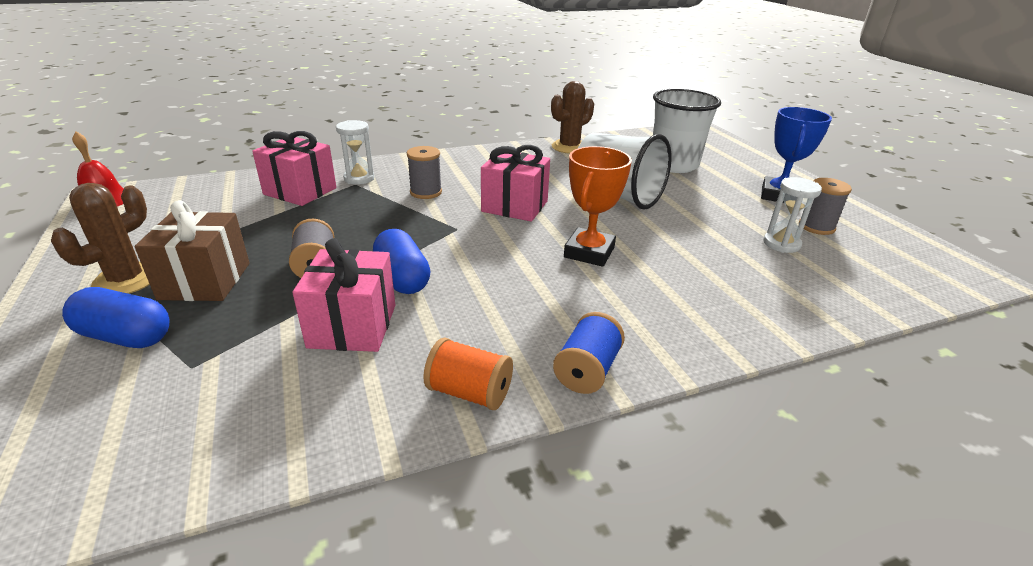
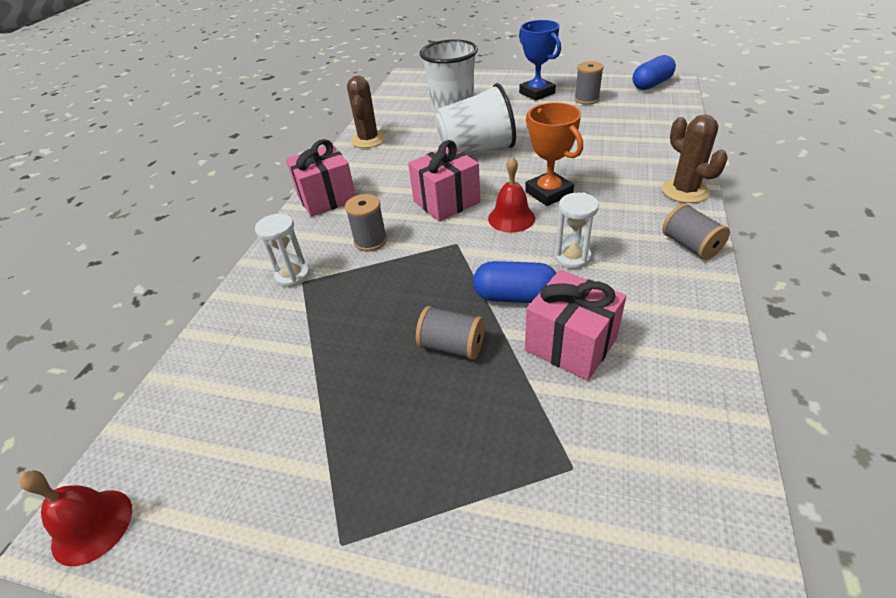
camera: 50 degrees left, 10 degrees up
(125, 336) = (487, 520): blue capsule -> blue capsule (651, 84)
(126, 280) = (360, 512): brown cactus -> brown cactus (685, 191)
(205, 281) = (417, 437): brown gift -> none
(300, 191) = (276, 325): pink gift -> pink gift (327, 198)
(469, 392) = (690, 305): orange spool -> none
(523, 244) = (511, 218): none -> red bell
(587, 370) = (690, 245): blue spool -> grey spool
(781, 244) = (597, 119): white hourglass -> white hourglass (572, 257)

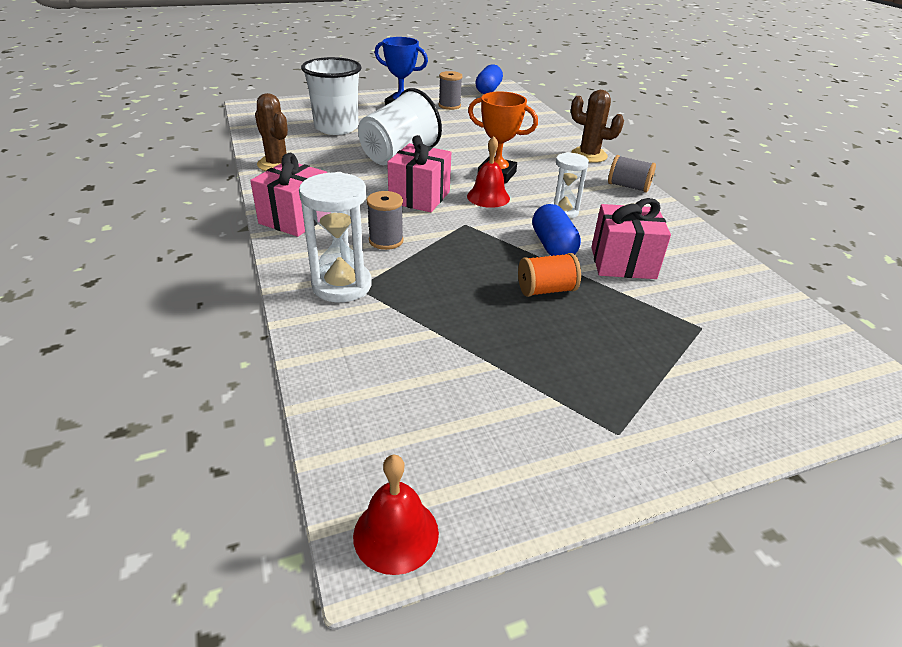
camera: 40 degrees left, 5 degrees down
(293, 275) = (342, 285): white hourglass -> white hourglass, size x1.57
(452, 346) = (546, 290): grey spool -> orange spool
(515, 297) = (553, 246): blue capsule -> blue capsule turned 75 degrees counterclockwise

